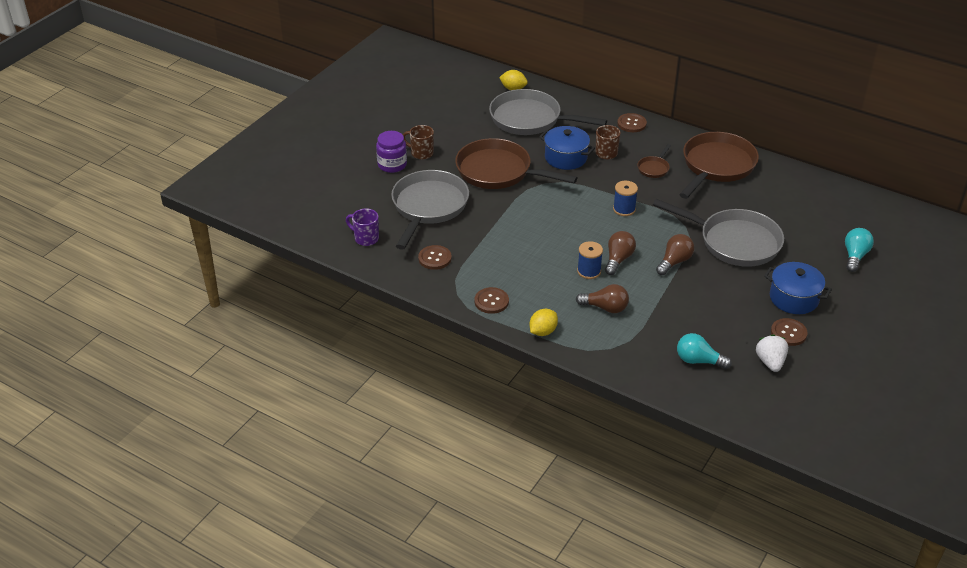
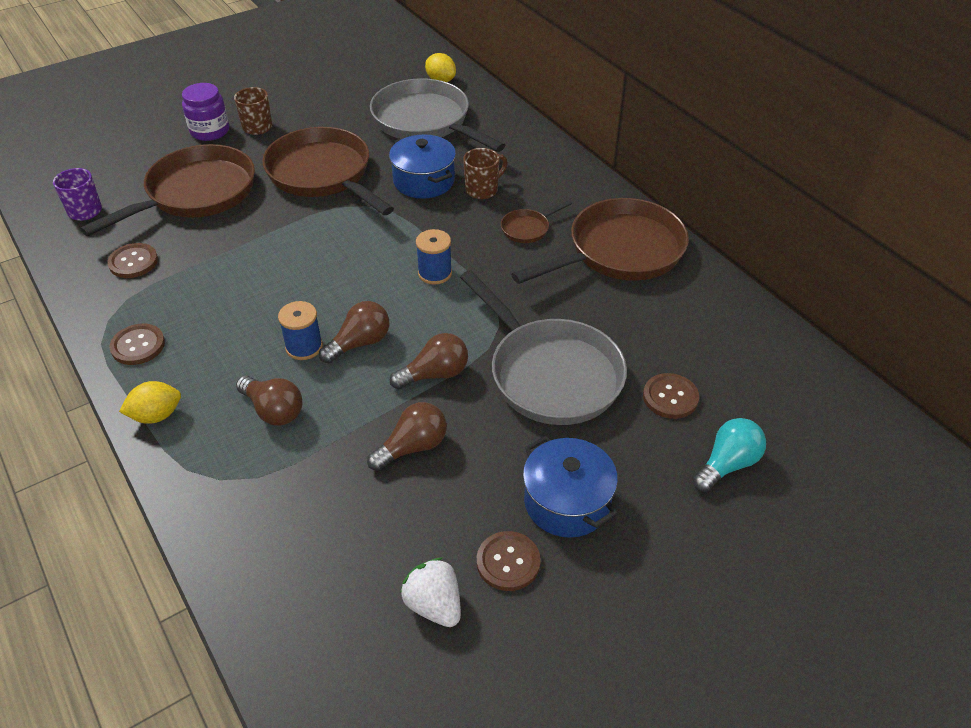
camera: 25 degrees right, 5 degrees up
(428, 207) = (196, 194): grey pan -> brown pan
(631, 124) = (551, 161): brown button -> brown button (670, 397)
(696, 300) = (412, 447): none -> brown light bulb
(698, 361) = (325, 554): turquoise light bulb -> none
(770, 362) = (434, 605): white strawberry -> white strawberry turned 60 degrees counterclockwise

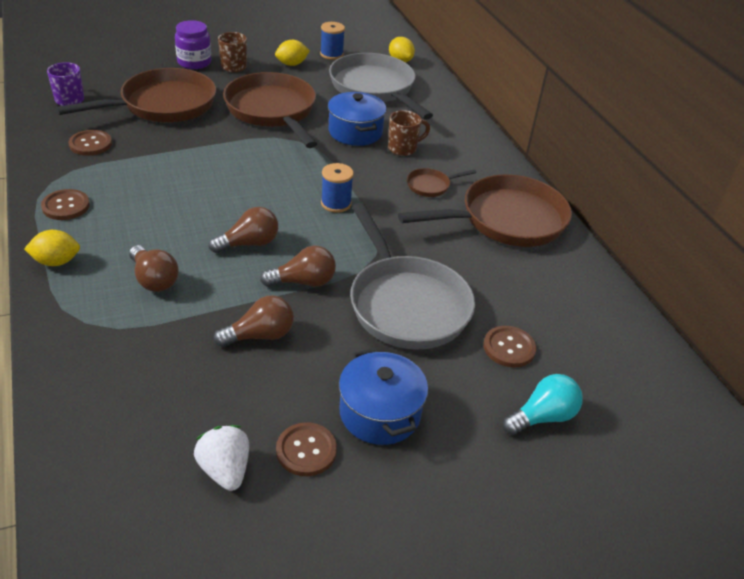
camera: 10 degrees right, 5 degrees down
(304, 347) = (201, 236): blue spool -> blue spool (331, 54)
(322, 110) = (292, 64): none -> yellow lemon

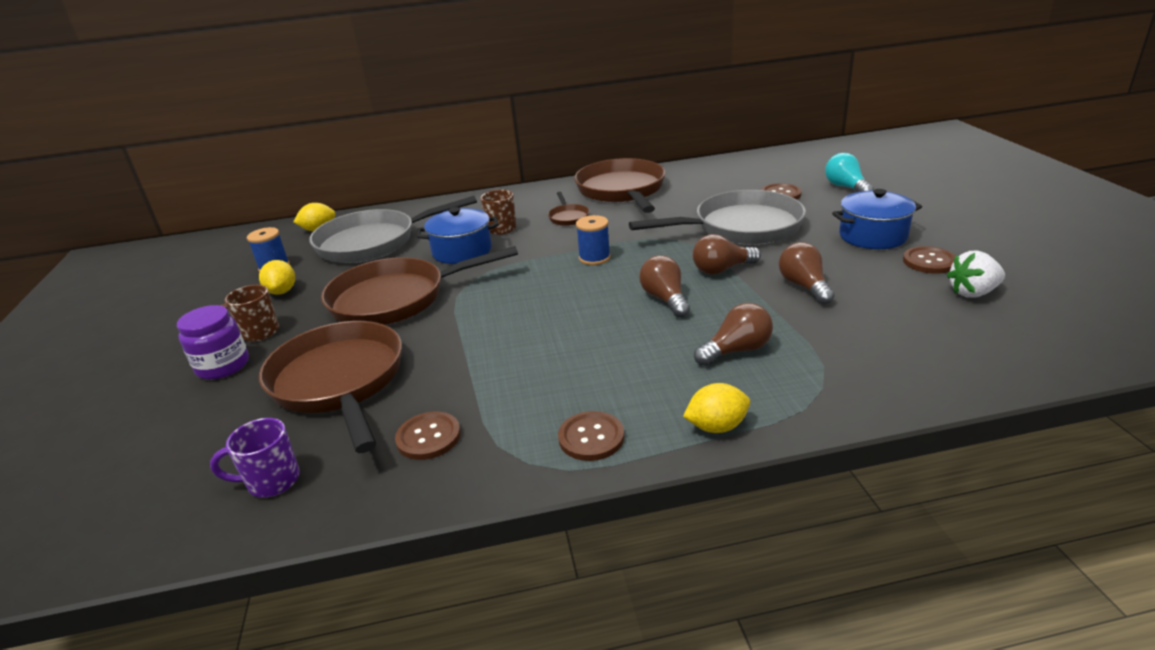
camera: 75 degrees left, 10 degrees down
(56, 262) = (716, 427): yellow lemon -> yellow lemon turned 75 degrees clockwise
(303, 282) = (722, 269): brown light bulb -> brown light bulb turned 105 degrees counterclockwise

